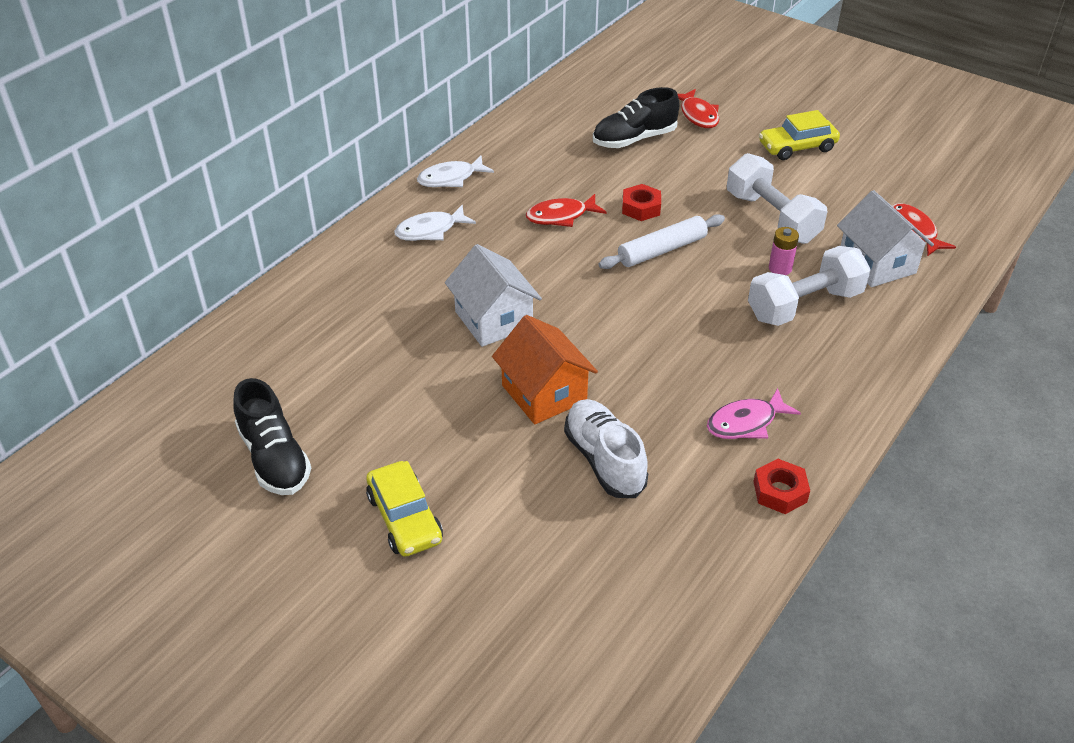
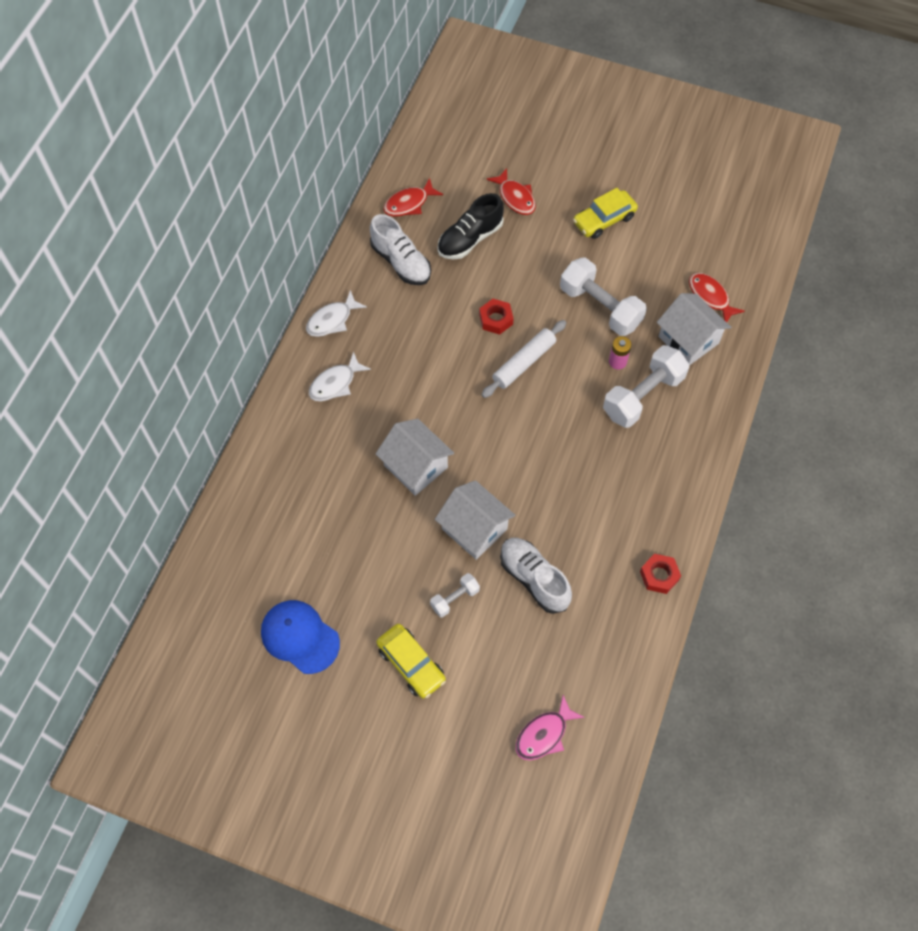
camera: 15 degrees left, 20 degrees up
(274, 458) = (300, 637): black shoe -> blue cap
(491, 460) = (455, 598): none -> white dumbbell
(544, 393) = (474, 529): orange house -> white house
(548, 145) = (401, 262): none -> white shoe
(561, 216) = (435, 343): red fish -> red fish (409, 203)
(746, 423) = (624, 520): pink fish -> pink fish (544, 734)

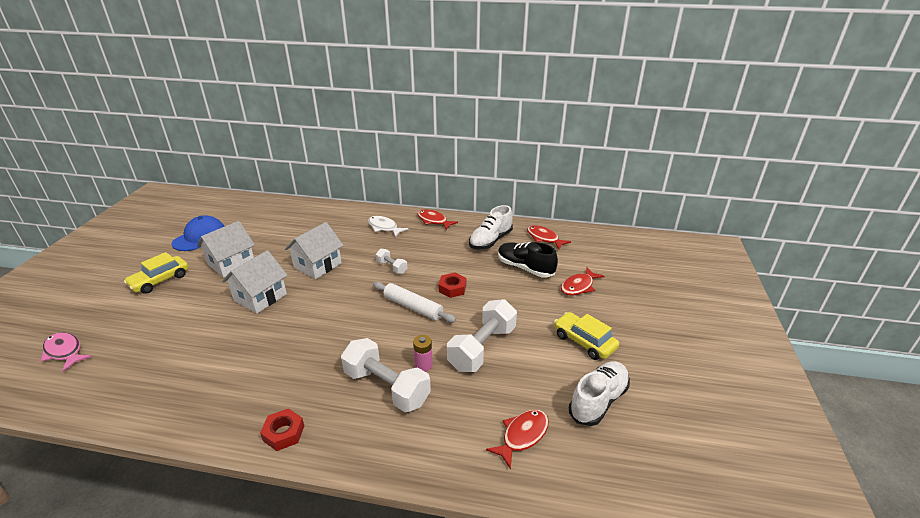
camera: 80 degrees right, 30 degrees down
(332, 320) = (433, 221): white fish -> red fish
(455, 598) = (204, 294): white dumbbell -> white dumbbell (392, 267)
(534, 579) = (207, 332): white shoe -> white shoe (598, 401)
(659, 575) = (182, 416): red nut -> red nut (284, 433)
(688, 340) = (460, 419): white house -> white house (231, 263)

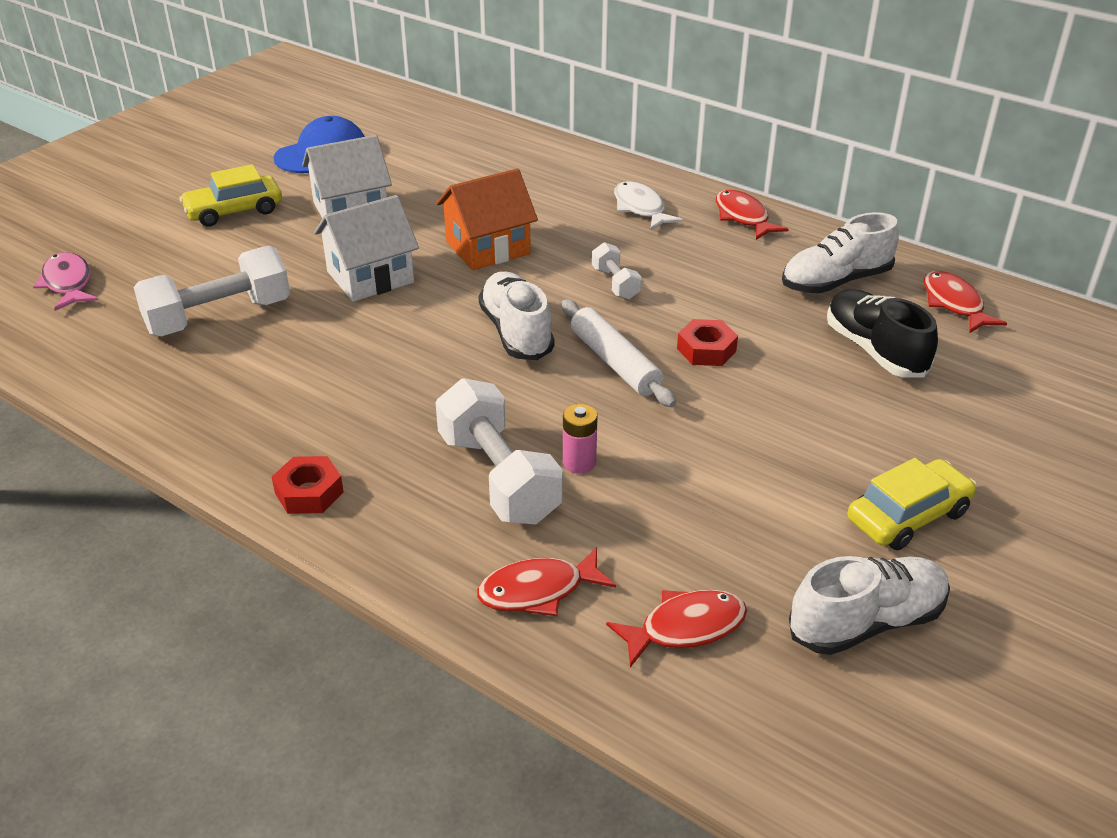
camera: 25 degrees right, 5 degrees up
(317, 265) = (488, 248): white house -> orange house
(355, 305) = (516, 332): none -> white shoe
(482, 348) = (700, 467): white dumbbell -> white dumbbell (219, 316)
(579, 286) = (967, 414): red fish -> red fish (538, 591)
(584, 342) = (908, 516): yellow car -> yellow car turned 75 degrees clockwise

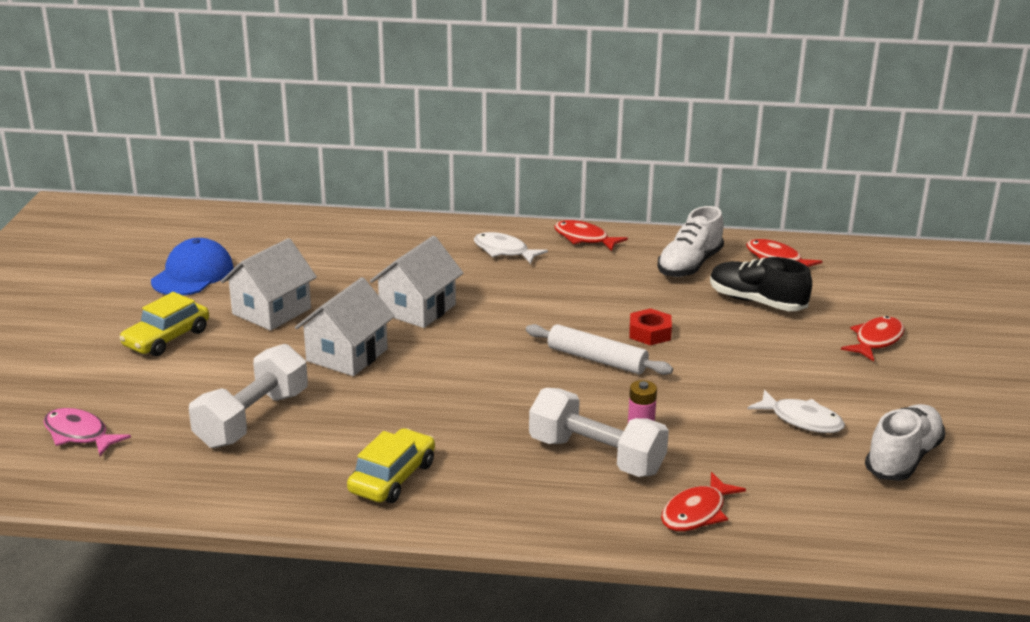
camera: 30 degrees left, 10 degrees down
(309, 492) = (472, 511): red nut -> none
(488, 248) = (417, 309): orange house -> white house
(516, 332) = (505, 360): white shoe -> none
(615, 283) = (541, 307): white dumbbell -> none
(685, 628) = (806, 499): red fish -> red fish (876, 340)
(782, 521) = (802, 420): none -> white fish
(908, 516) = (869, 392): yellow car -> yellow car (392, 477)

